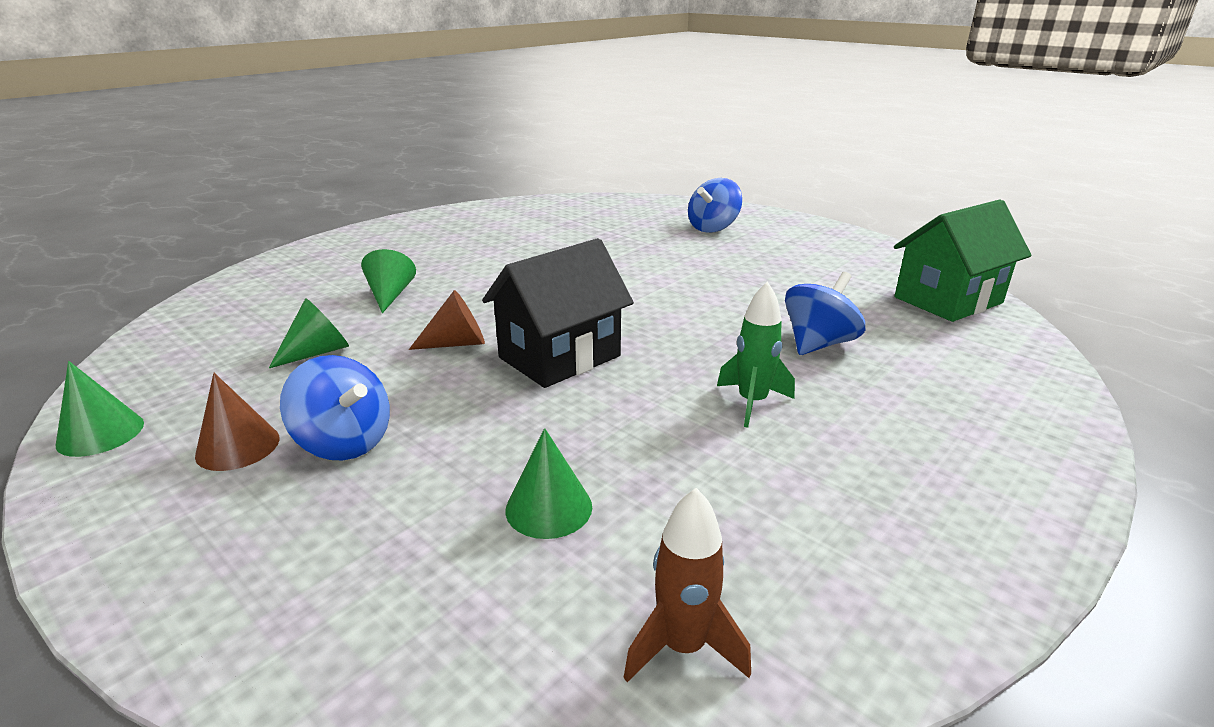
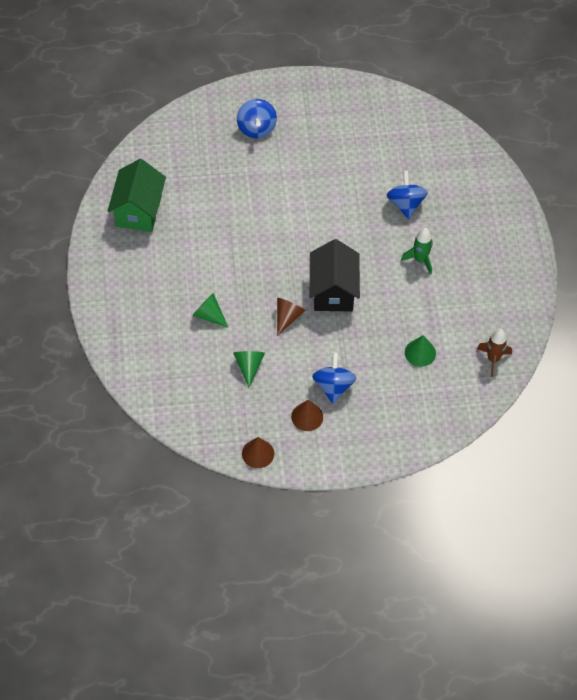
camera: 50 degrees left, 30 degrees up
(100, 433) = (258, 453): green cone -> brown cone
(344, 442) = (333, 386): blue spinning top -> blue spinning top turned 75 degrees counterclockwise
(948, 300) = (419, 126): green house -> green house (138, 211)

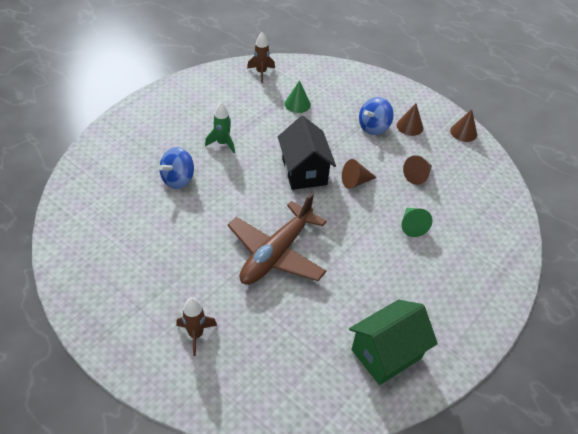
camera: 135 degrees left, 10 degrees down
(249, 367) = (418, 176): green cone -> brown cone
(256, 128) = (196, 335): blue spinning top -> brown rocket
(273, 213) = (276, 253): none -> brown plane
(333, 291) = (304, 171): black house -> black house turned 60 degrees counterclockwise

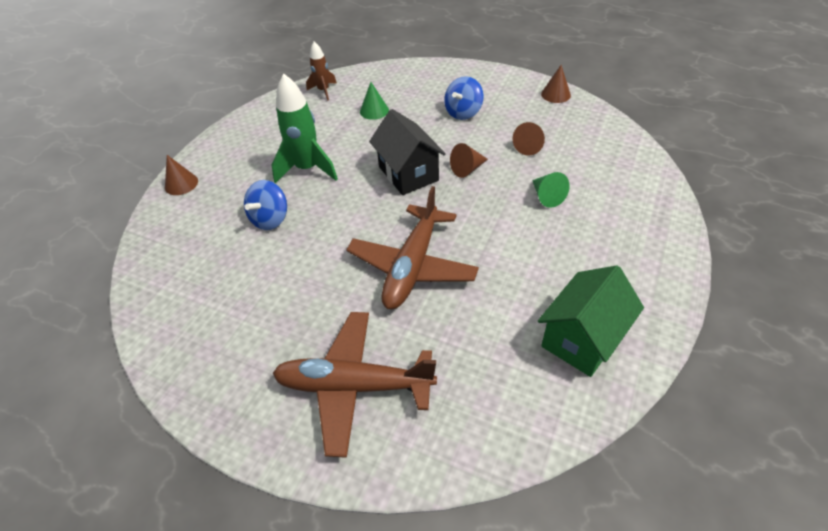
camera: 10 degrees left, 0 degrees up
(196, 335) = (354, 386): brown rocket -> brown plane
(222, 143) = (307, 169): green rocket -> green rocket, size x1.72
(409, 126) = (499, 102): brown cone -> brown cone (181, 184)

